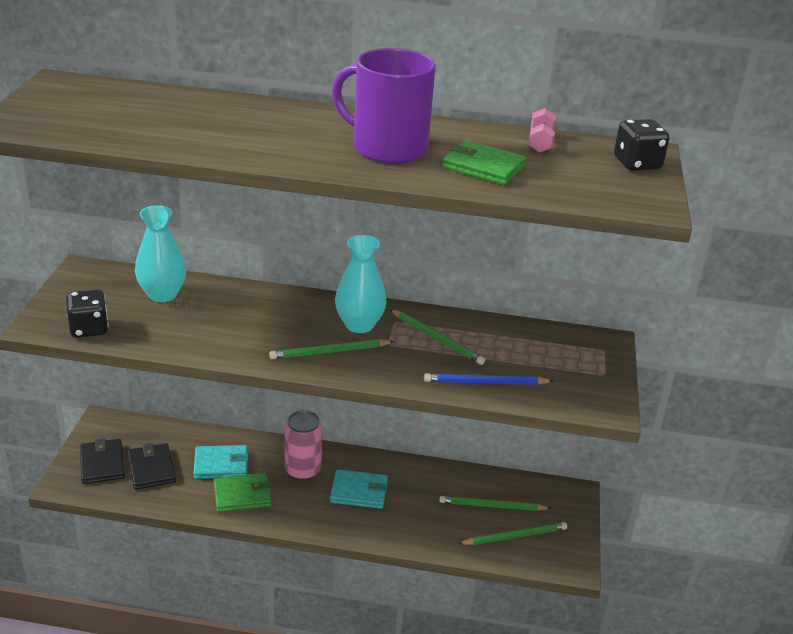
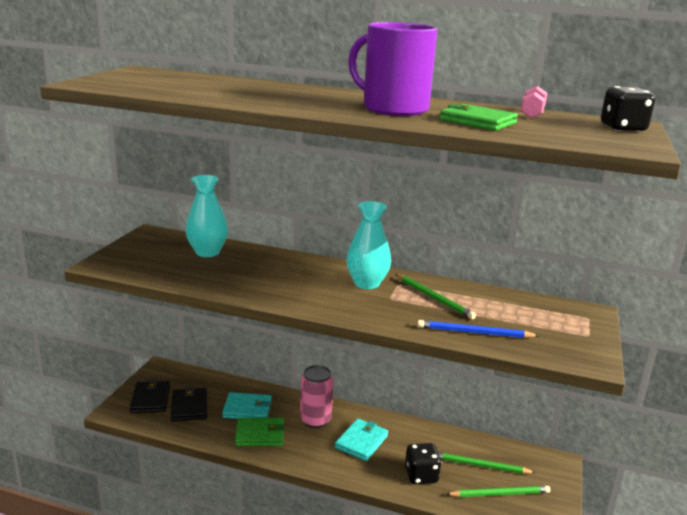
camera: 10 degrees right, 10 degrees down
(89, 329) = (139, 270): black dice -> black dice (421, 475)
(330, 352) = (337, 300): green pencil -> none
(359, 492) = (361, 442): turquoise wallet -> turquoise wallet turned 75 degrees counterclockwise

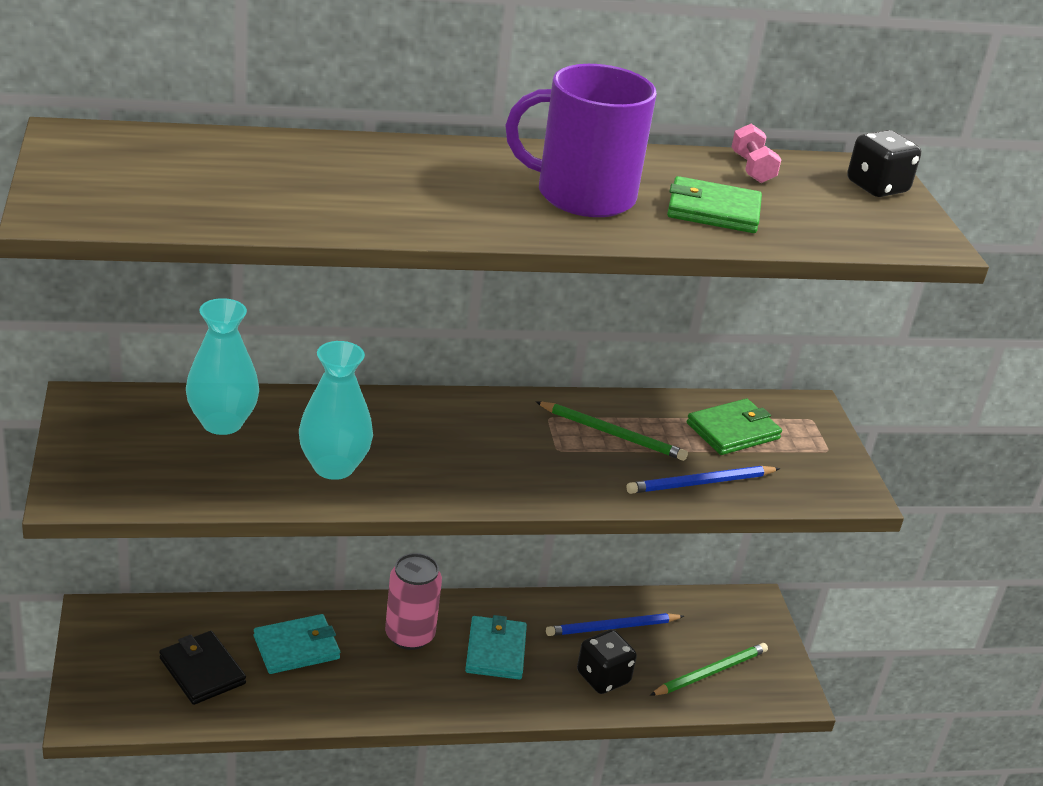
camera: 30 degrees left, 10 degrees up
(150, 399) = (127, 676): black wallet -> none
(260, 434) = (345, 684): green wallet -> green wallet (733, 431)
(367, 283) = (507, 429): turquoise vase -> turquoise vase (334, 467)
(446, 449) = (612, 627): none -> blue pencil
(480, 466) = (667, 638): green pencil -> none

